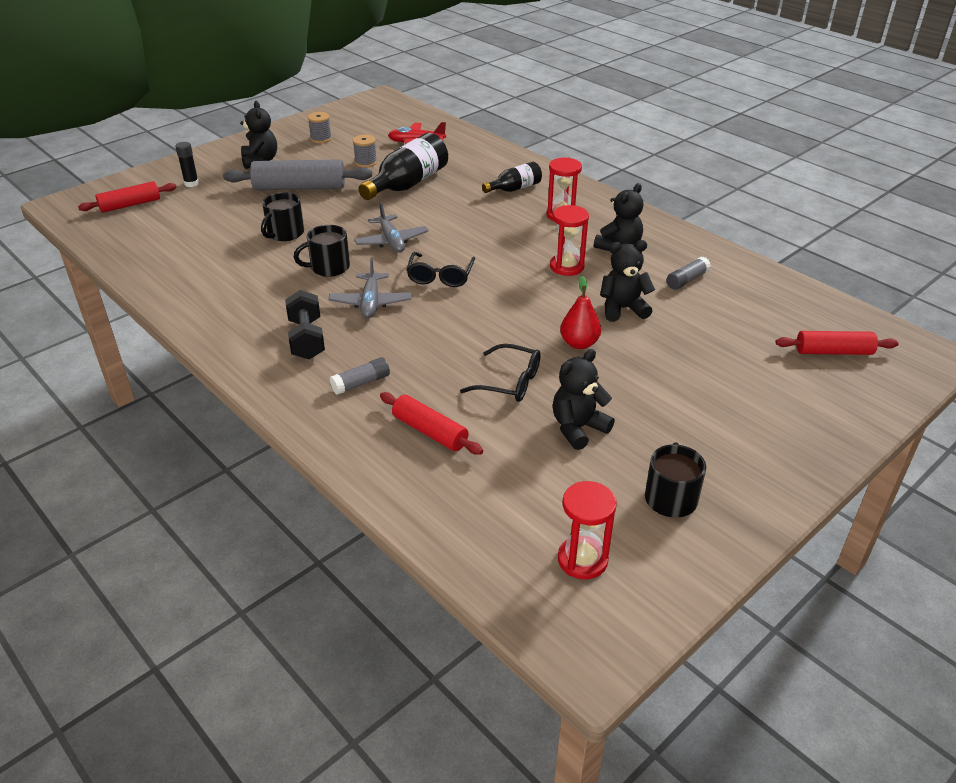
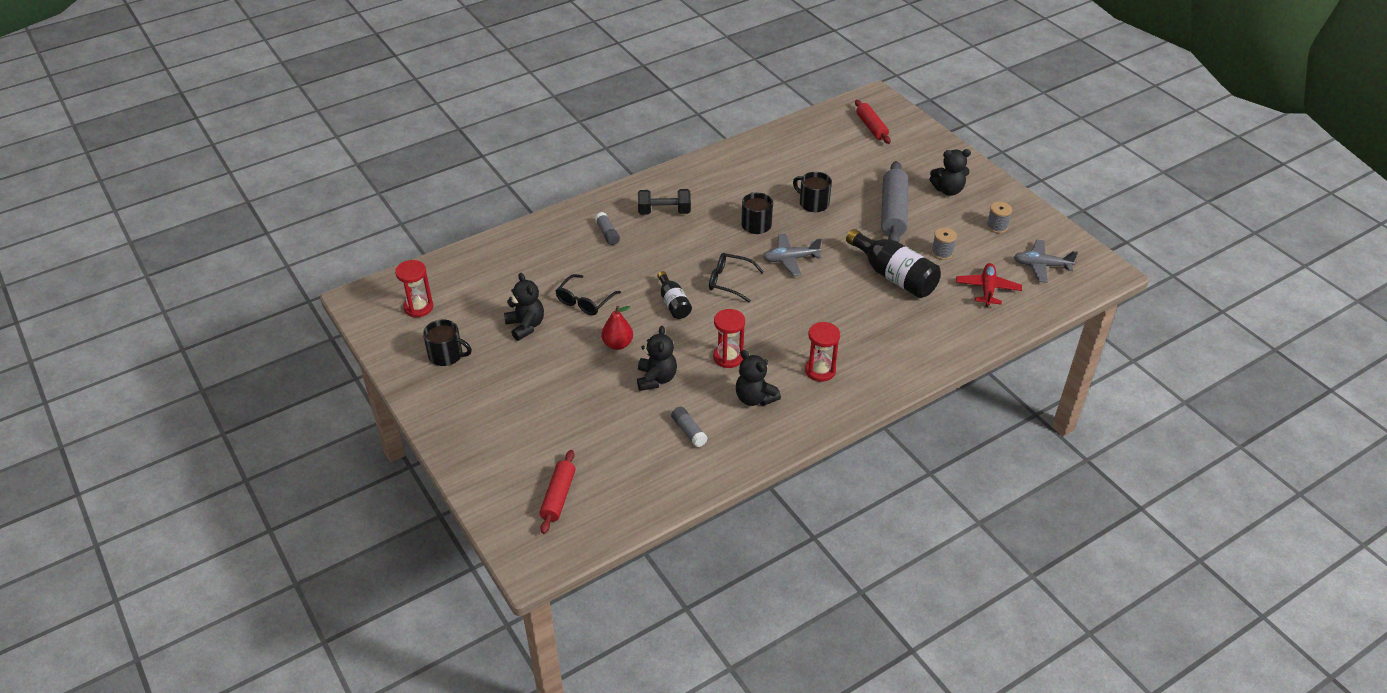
camera: 100 degrees right, 5 degrees up
(191, 183) = (906, 154): black glue stick -> none
(370, 303) = (701, 243): grey plane -> grey plane (1041, 265)
(430, 431) = (548, 259): red rolling pin -> none
(515, 188) = (878, 346): black bottle -> black bottle (673, 303)

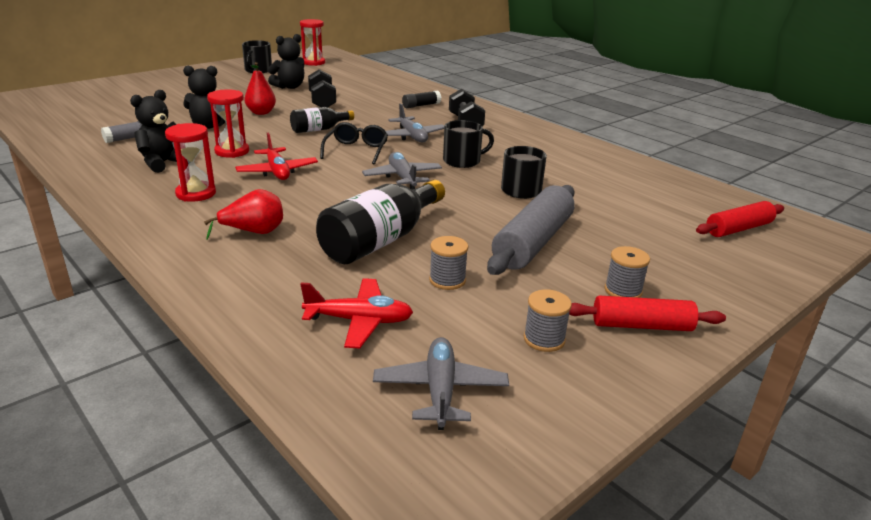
camera: 80 degrees right, 15 degrees down
(558, 496) = (79, 101): red rolling pin -> red rolling pin (641, 325)
(585, 301) = (322, 101): black glasses -> black dumbbell
(607, 233) = (421, 105): grey glue stick -> black glue stick
(696, 247) = (412, 136): none -> grey plane
(776, 327) = (277, 171): none -> red plane
(885, 335) = (254, 232): none -> red pear
(893, 212) = (533, 242): grey rolling pin -> grey rolling pin turned 60 degrees counterclockwise
(948, 190) = (623, 291): black teddy bear -> grey spool

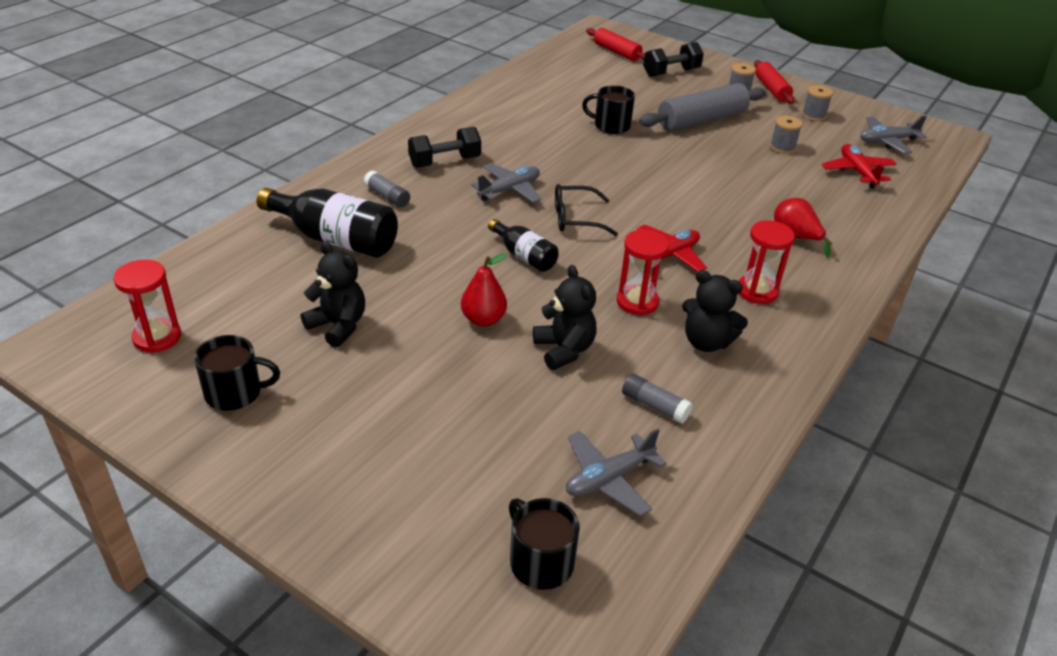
camera: 105 degrees left, 10 degrees up
(322, 101) = (405, 277): black dumbbell -> black dumbbell (671, 72)
(380, 241) = (754, 178): black bottle -> black bottle (336, 239)
(402, 178) = (628, 182): grey plane -> grey plane (608, 479)
(421, 105) = (387, 196): black glue stick -> grey glue stick
(462, 161) = (563, 156): black mug -> black mug (540, 562)
(533, 242) = (701, 120): grey rolling pin -> grey rolling pin turned 45 degrees counterclockwise

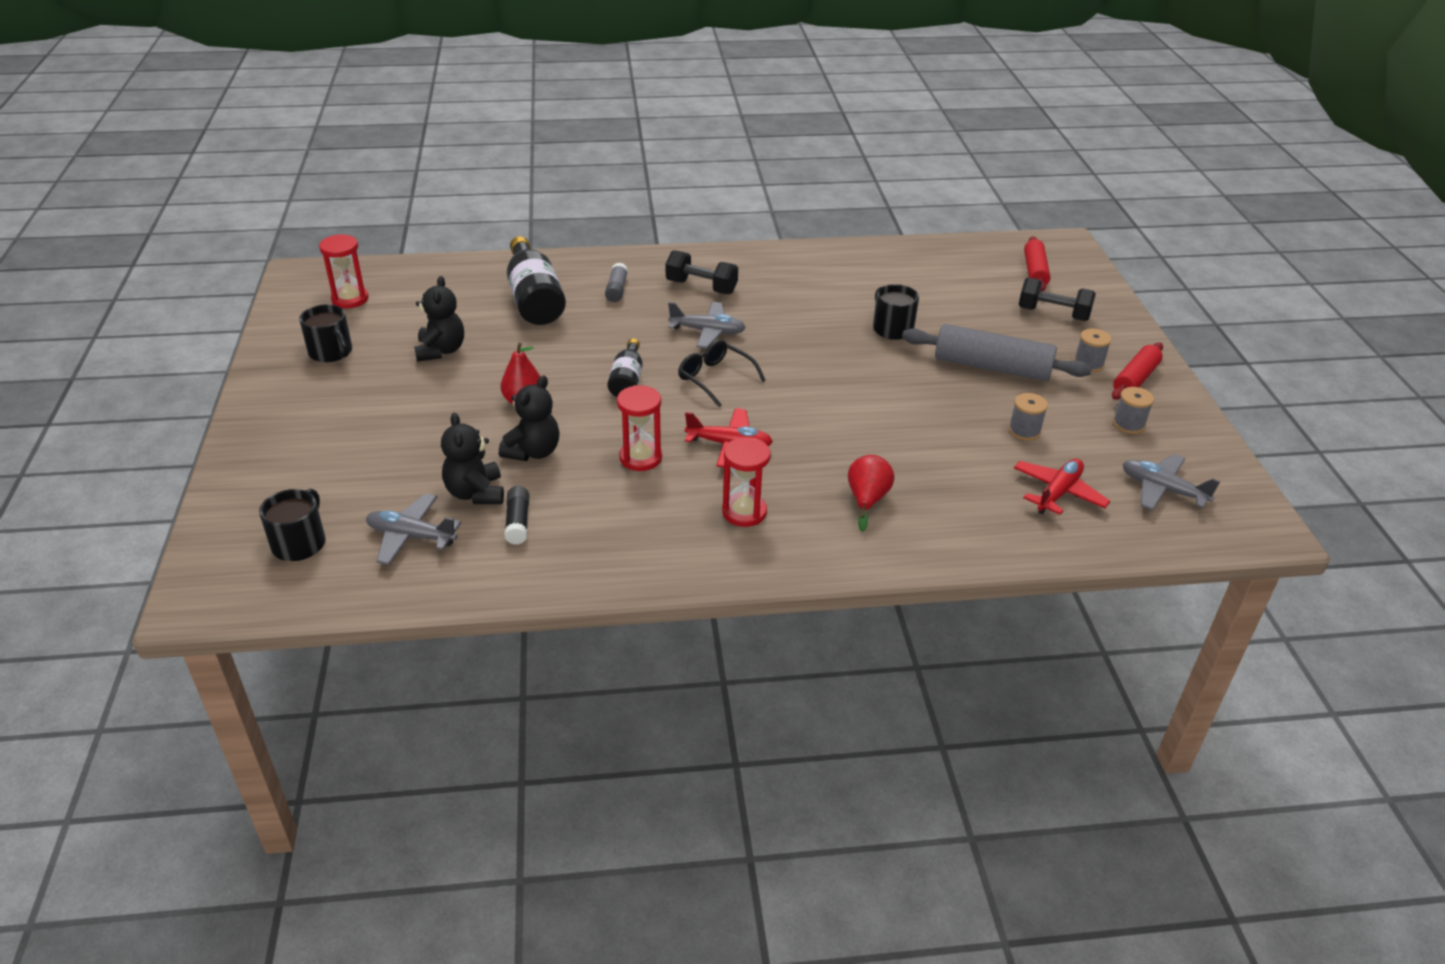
camera: 50 degrees right, 0 degrees up
(654, 406) = (518, 522): grey glue stick -> black glue stick
(706, 342) = (632, 514): black teddy bear -> black teddy bear (475, 493)

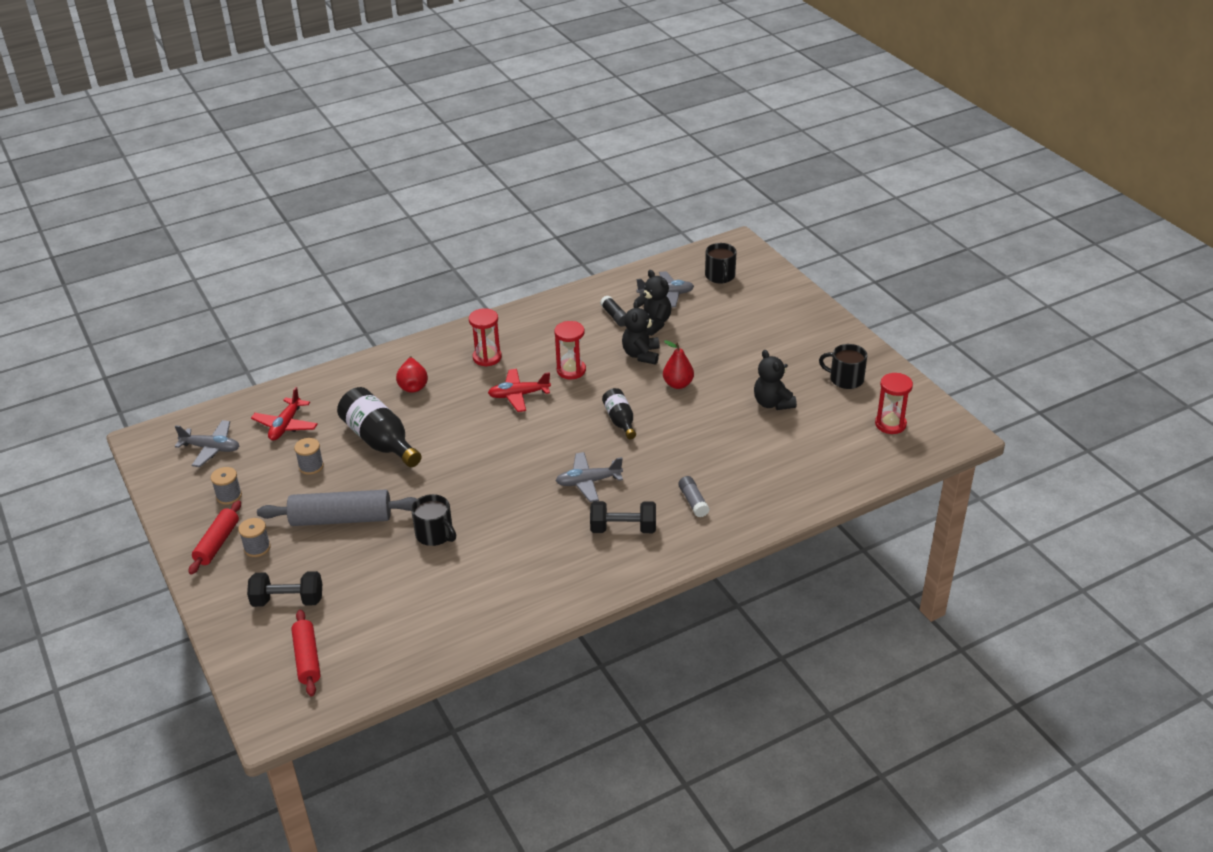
camera: 160 degrees right, 0 degrees up
(534, 299) = (751, 469): black bottle -> black bottle (380, 441)
(716, 379) = (556, 441): black glasses -> none

